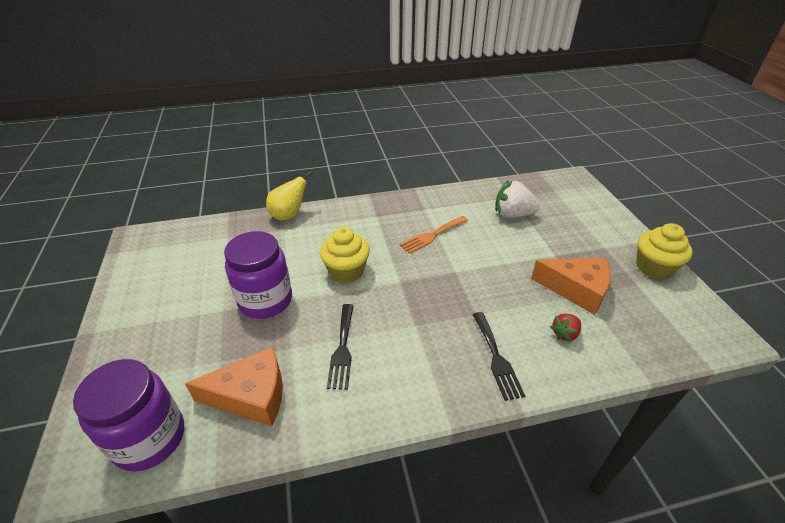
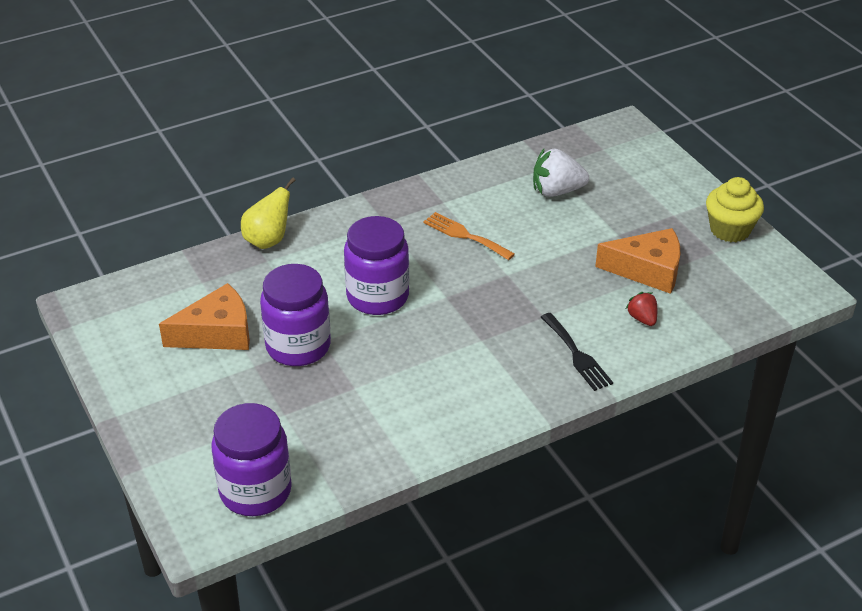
camera: 15 degrees left, 0 degrees up
(251, 396) = (337, 437): orange cheese -> orange cheese (217, 333)
(342, 349) = (411, 377): black fork -> none
(346, 271) = (377, 296): yellow cupcake -> purple jar
(432, 235) = (465, 235): orange fork -> orange fork turned 90 degrees clockwise
(564, 334) = (642, 318): red strawberry -> red strawberry turned 120 degrees clockwise

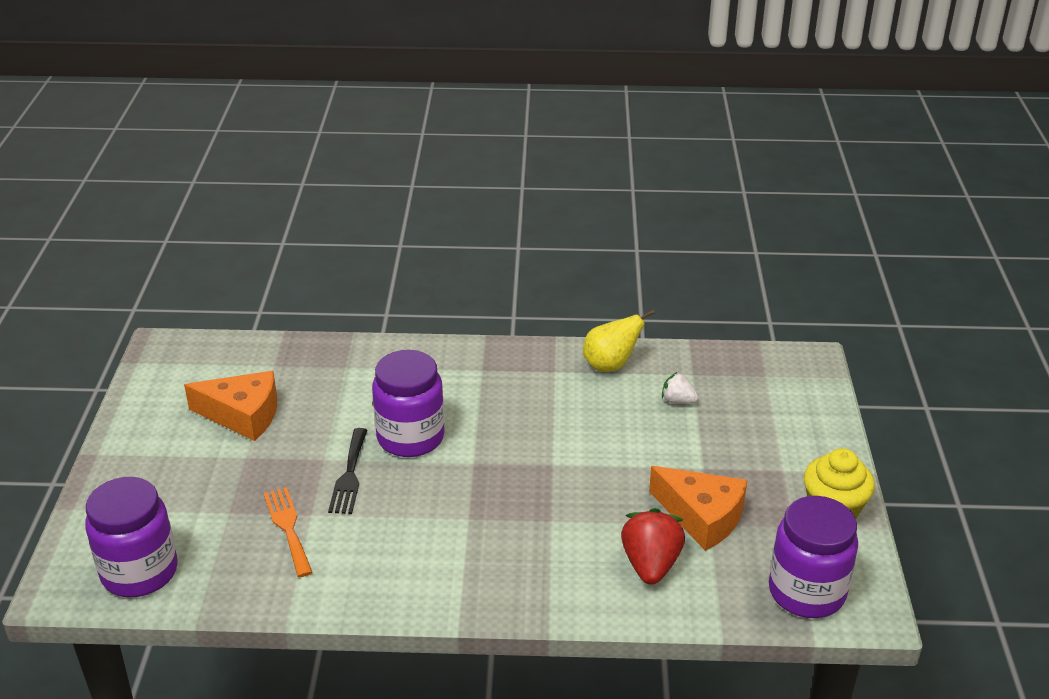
camera: 30 degrees right, 5 degrees down
(268, 240) = (363, 349): yellow pear -> yellow pear (610, 365)
(298, 346) = (298, 455): purple jar -> purple jar (806, 592)
(465, 235) = (546, 411): orange fork -> orange fork (288, 527)
(557, 191) = (678, 401): white strawberry -> white strawberry, size x0.57
(577, 355) = (548, 573): black fork -> black fork (349, 475)
(642, 318) = (650, 564): red strawberry -> red strawberry, size x1.76

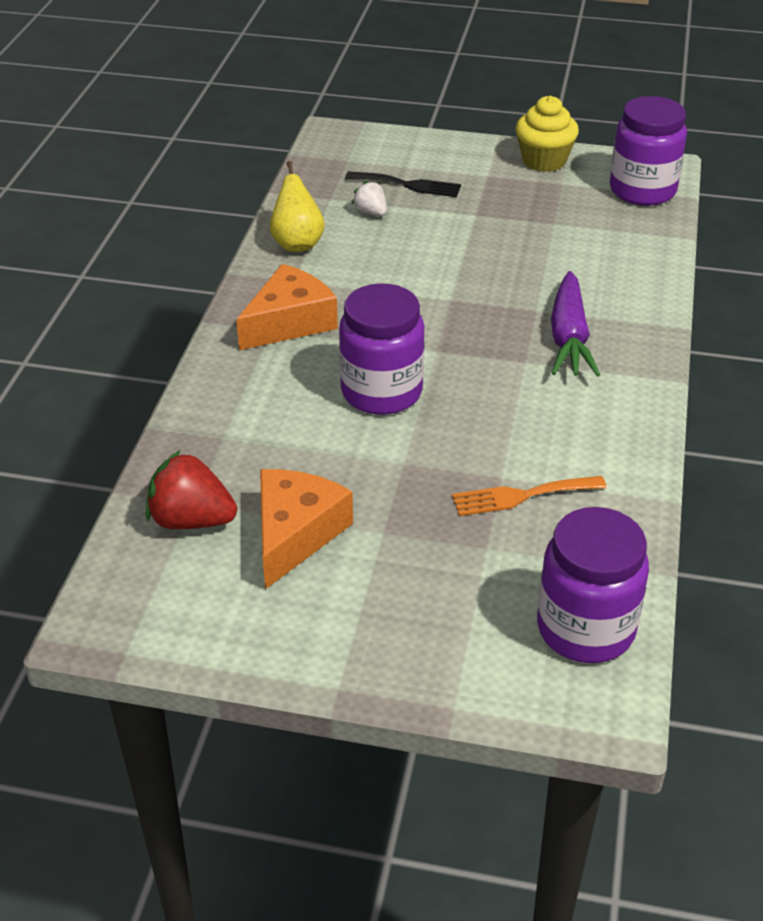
camera: 80 degrees left, 5 degrees up
(349, 475) = (438, 443): black fork -> black fork (408, 185)
(510, 545) = (569, 338): none -> purple carrot
(650, 564) = (603, 261): red strawberry -> red strawberry (191, 520)
(678, 401) = (371, 212): white strawberry -> white strawberry turned 105 degrees clockwise
(702, 516) = (543, 225): orange cheese -> orange cheese (289, 322)

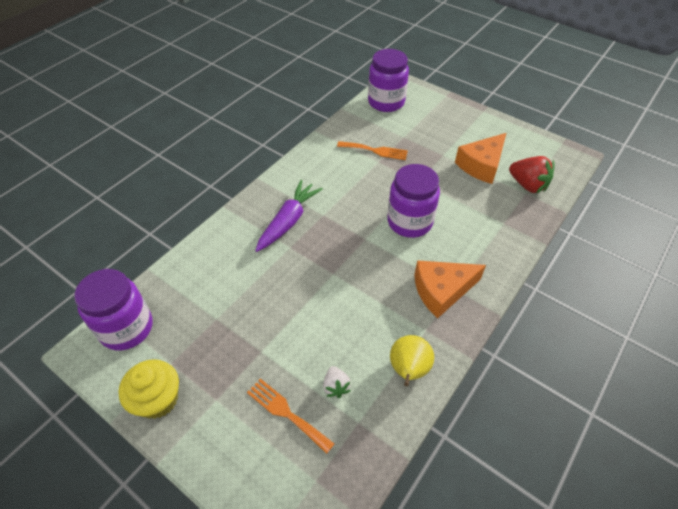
camera: 155 degrees left, 10 degrees up
(408, 185) = (286, 413): black fork -> orange fork

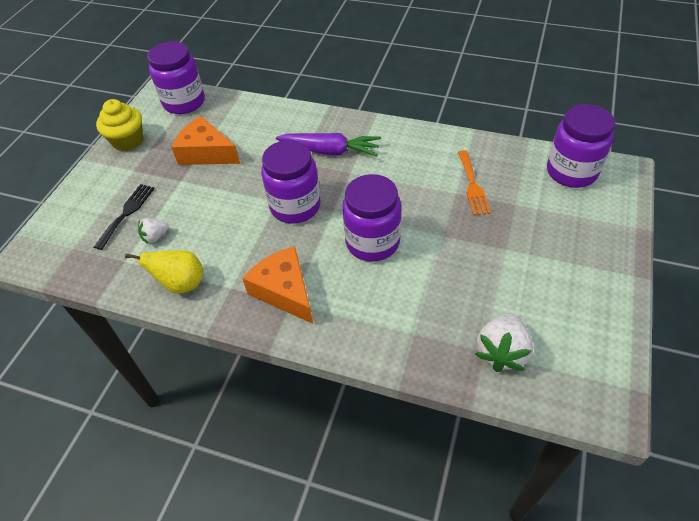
camera: 75 degrees right, 0 degrees up
(286, 413) = (127, 213): orange fork -> black fork
(347, 262) = (295, 206): none -> purple jar
(481, 165) = (511, 292): orange cheese -> orange cheese (206, 153)
(527, 185) = (502, 352): red strawberry -> white strawberry

